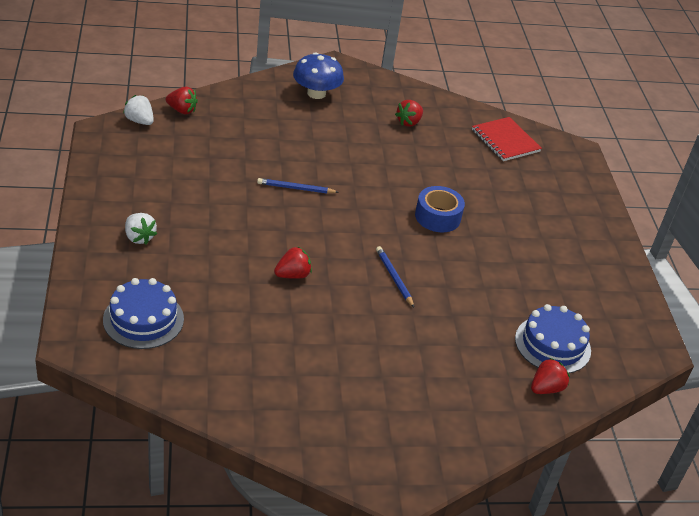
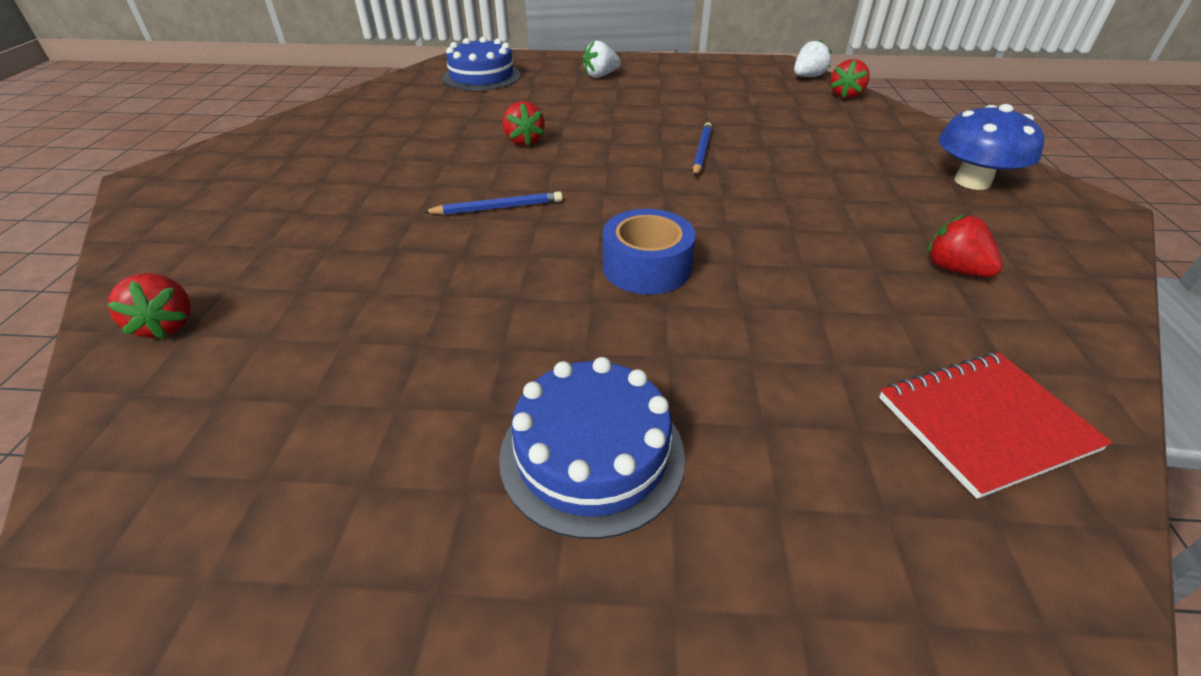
camera: 105 degrees right, 0 degrees up
(552, 344) = (254, 357): blue cake -> blue cake (592, 454)

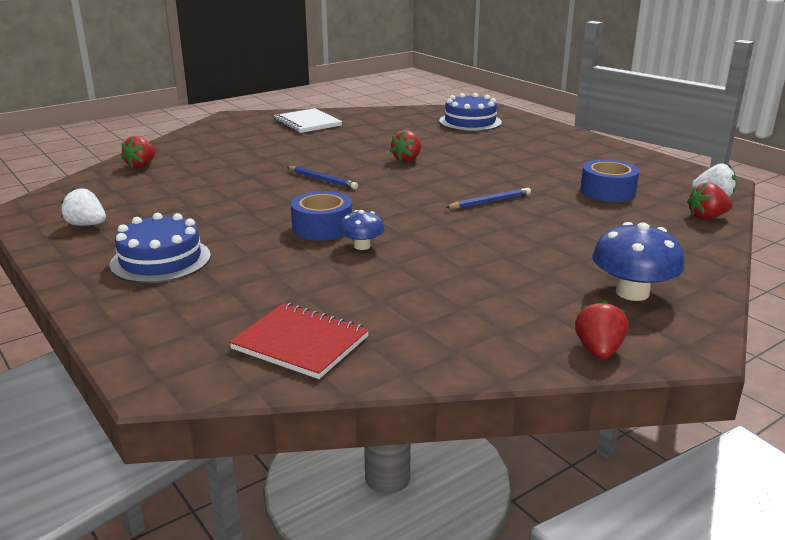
camera: 50 degrees right, 15 degrees down
(296, 143) = (307, 123): none -> white notebook
(600, 76) = (546, 144): white strawberry -> white strawberry (86, 225)
(733, 264) = (362, 246): none -> blue mushroom
(747, 101) = (607, 191): none -> blue tape
(954, 269) = (468, 308): red strawberry -> red strawberry (598, 351)

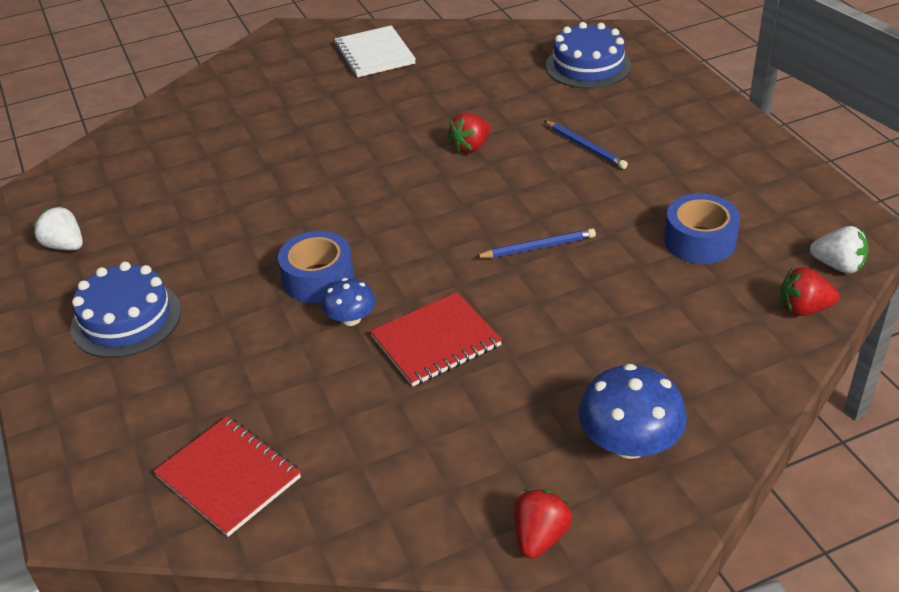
camera: 15 degrees right, 15 degrees up
(141, 165) = (150, 133): red strawberry -> none
(322, 180) = (351, 182): blue pencil -> blue pencil (585, 147)
(440, 253) = (436, 342): none -> red notebook

